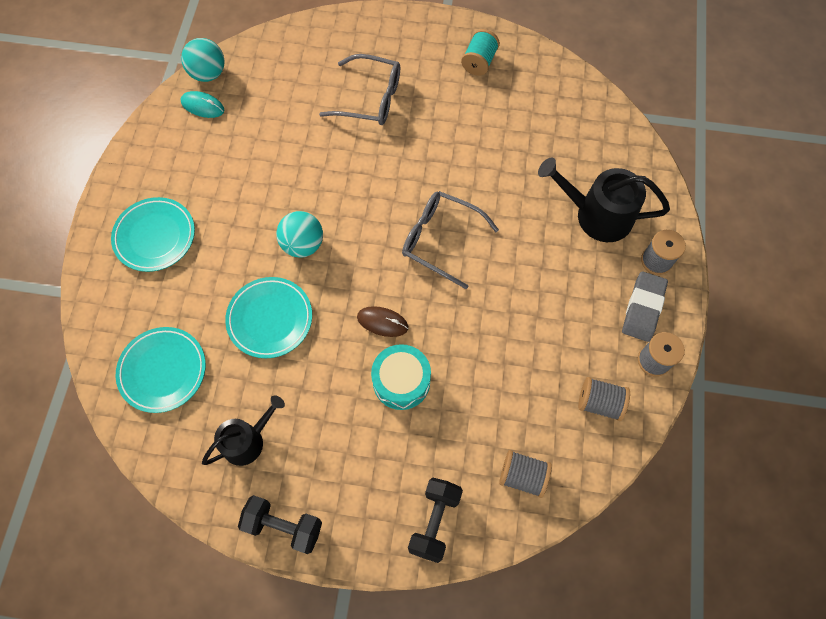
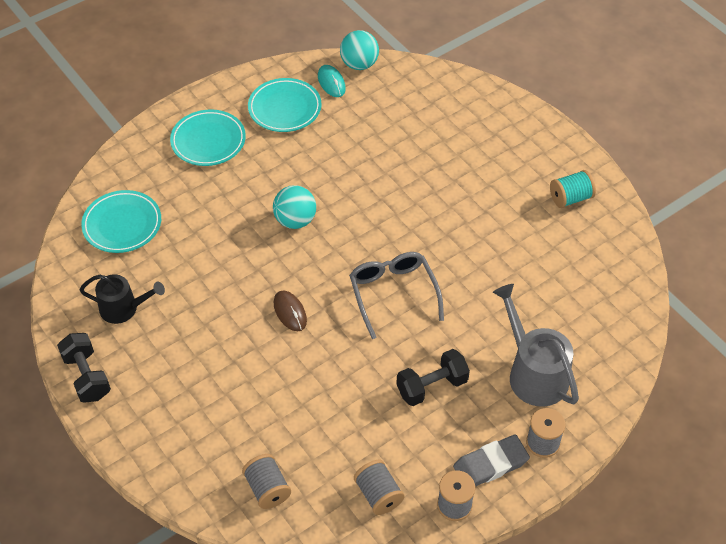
camera: 45 degrees right, 15 degrees down
(270, 319) = (220, 249): turquoise plate -> turquoise plate (285, 108)
(369, 98) = (454, 162): grey glasses -> none
(401, 381) = (258, 359): turquoise drum -> none
(434, 521) = (178, 460): black dumbbell -> black dumbbell (432, 386)
(597, 215) = (534, 373): black watering can -> grey watering can

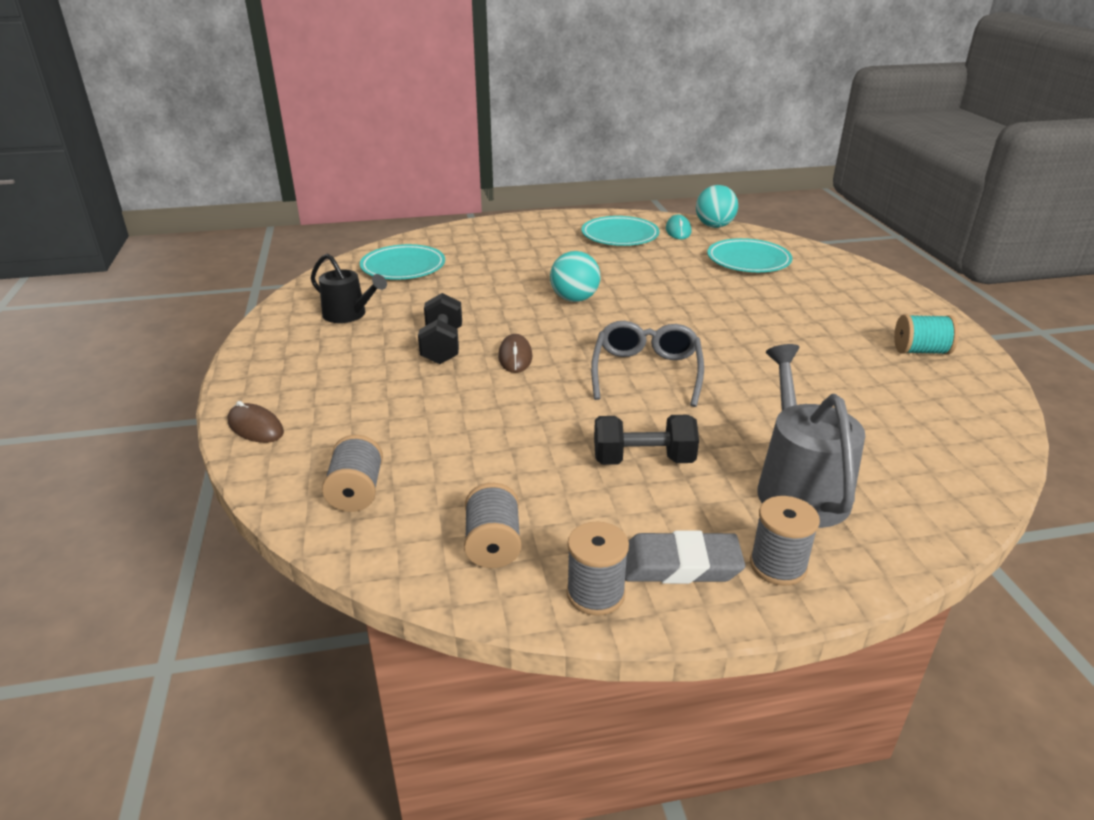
camera: 25 degrees right, 20 degrees down
(87, 376) = (263, 349): black dumbbell -> black dumbbell (442, 346)
(152, 460) = (255, 427): none -> brown mouse
(208, 141) = (530, 239): turquoise plate -> turquoise plate (748, 260)

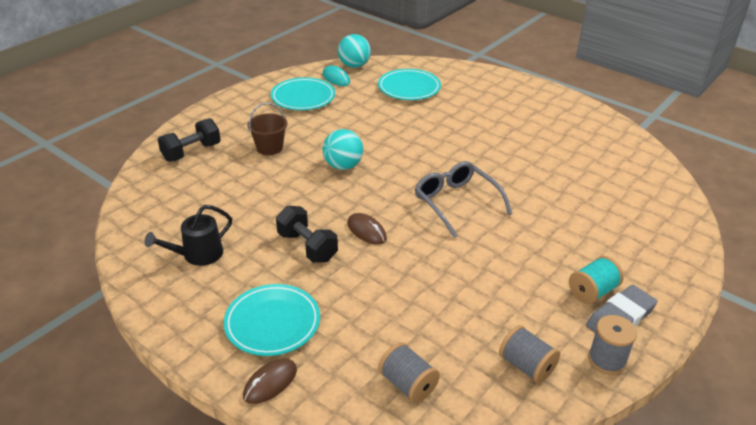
camera: 40 degrees left, 5 degrees up
(255, 427) = (270, 383): brown mouse -> brown mouse turned 45 degrees counterclockwise
(348, 314) = (198, 255): black watering can -> black watering can turned 150 degrees clockwise
(403, 267) = (179, 192): turquoise plate -> turquoise plate (272, 323)
(527, 262) = (269, 148): none -> brown bucket
(643, 460) = (528, 265): black dumbbell -> black dumbbell (191, 152)
(778, 565) = (656, 290): grey spool -> none
(799, 487) = (614, 239): grey watering can -> none
(920, 351) = (568, 120): turquoise spool -> turquoise spool (592, 291)

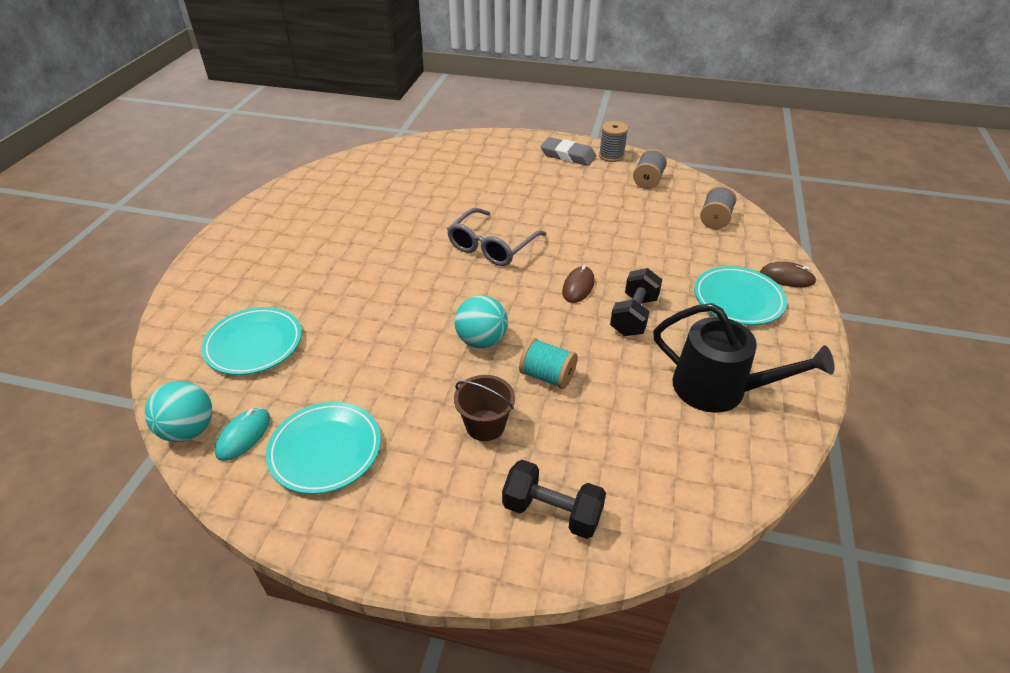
camera: 115 degrees left, 5 degrees up
(198, 255) = (718, 389): black watering can -> black watering can, size x1.53
(592, 291) = (551, 167): turquoise spool -> turquoise spool (547, 376)

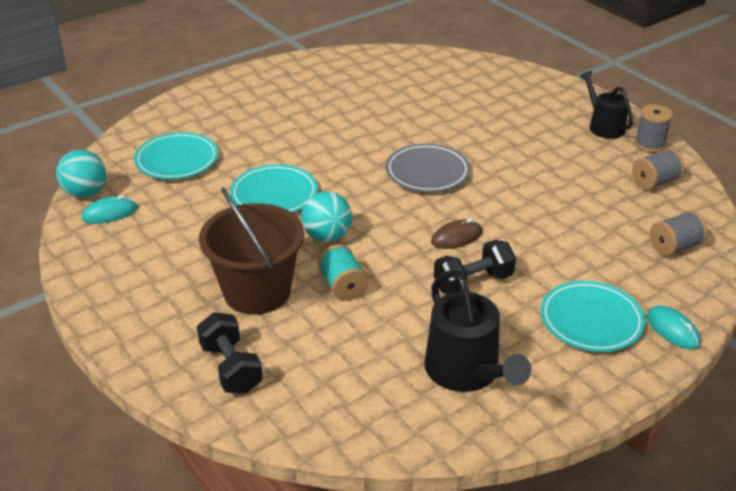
camera: 40 degrees right, 5 degrees down
(325, 450) = (143, 248): turquoise plate -> turquoise plate (274, 195)
(485, 425) = (257, 292): brown bucket -> brown bucket, size x1.86
(492, 246) = (427, 172): grey glasses -> grey plate
(568, 155) = (604, 126): grey eraser -> black watering can
(787, 277) = (672, 330): brown mouse -> turquoise mouse

